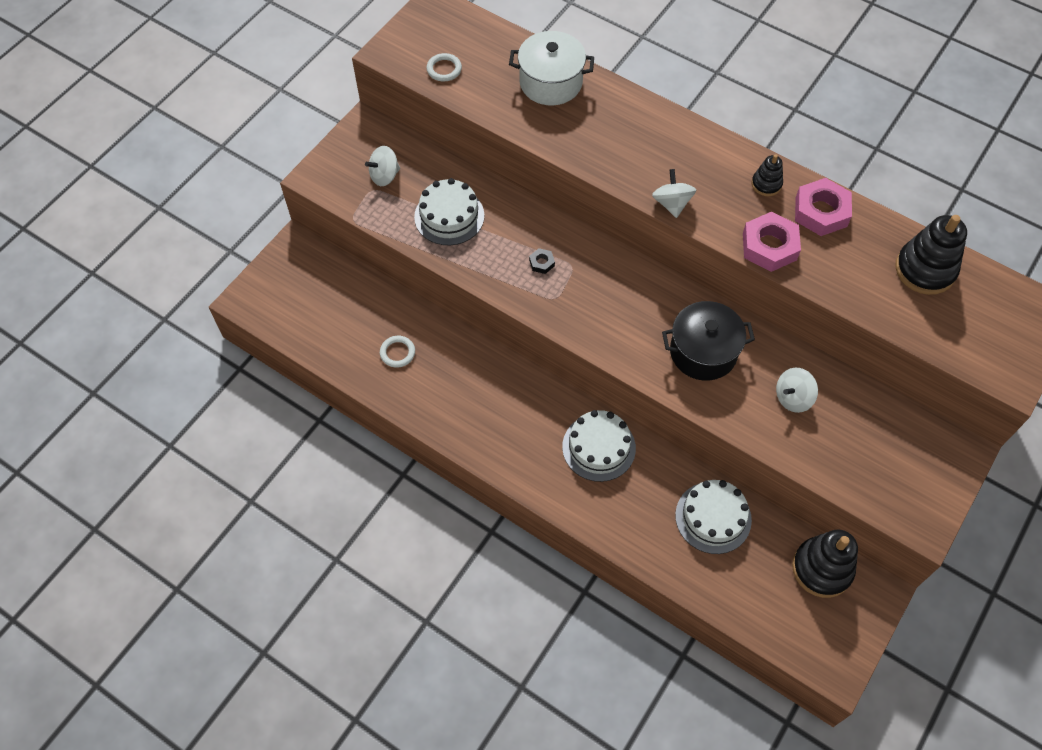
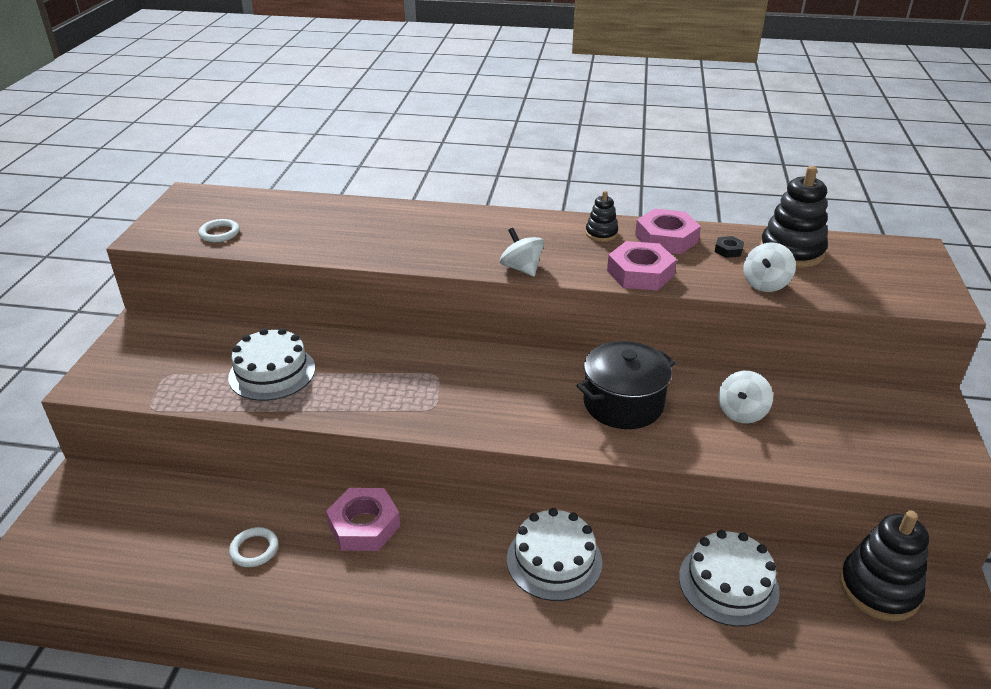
camera: 25 degrees left, 25 degrees down
(384, 176) = (178, 359): white spinning top -> white spinning top (765, 284)
(479, 364) = (364, 525): none -> pink nut
(542, 263) = (400, 382): black nut -> black nut (728, 250)
(551, 82) = (341, 217): white pot -> none

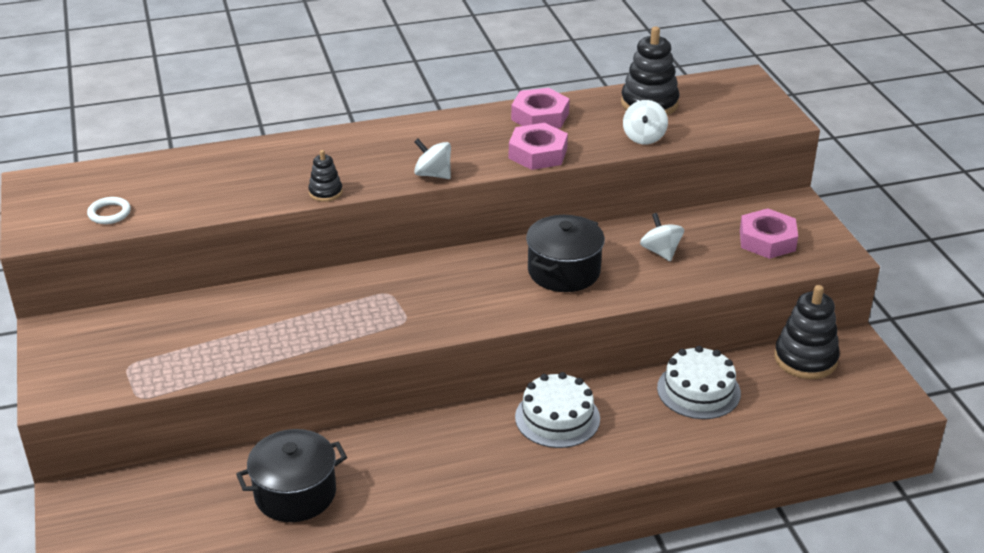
camera: 25 degrees left, 0 degrees up
(254, 549) = (295, 493): white ring -> black pot
(272, 372) = (231, 334): white cake -> none
(364, 525) = (380, 444): pink nut -> pink nut (767, 240)
(601, 233) = (481, 125): black stacking toy -> black stacking toy (325, 192)
(728, 250) = (598, 115): black nut -> none
(741, 412) = (660, 251): white spinning top -> white spinning top turned 150 degrees clockwise

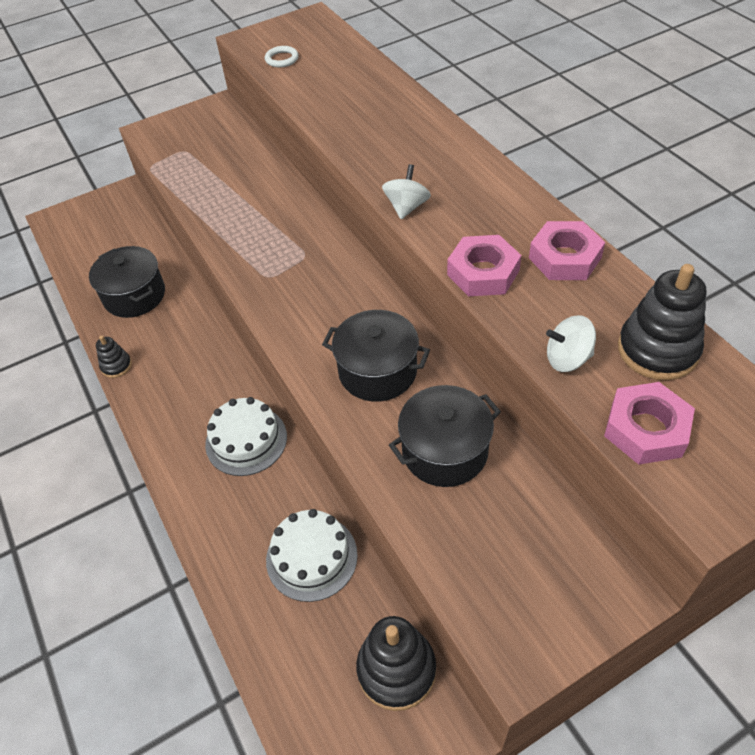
camera: 80 degrees right, 15 degrees up
(325, 192) = (349, 151): black stacking toy -> black stacking toy (116, 366)
(660, 251) = (445, 451): white spinning top -> black pot
(767, 240) = (514, 565): pink nut -> pink nut (646, 429)

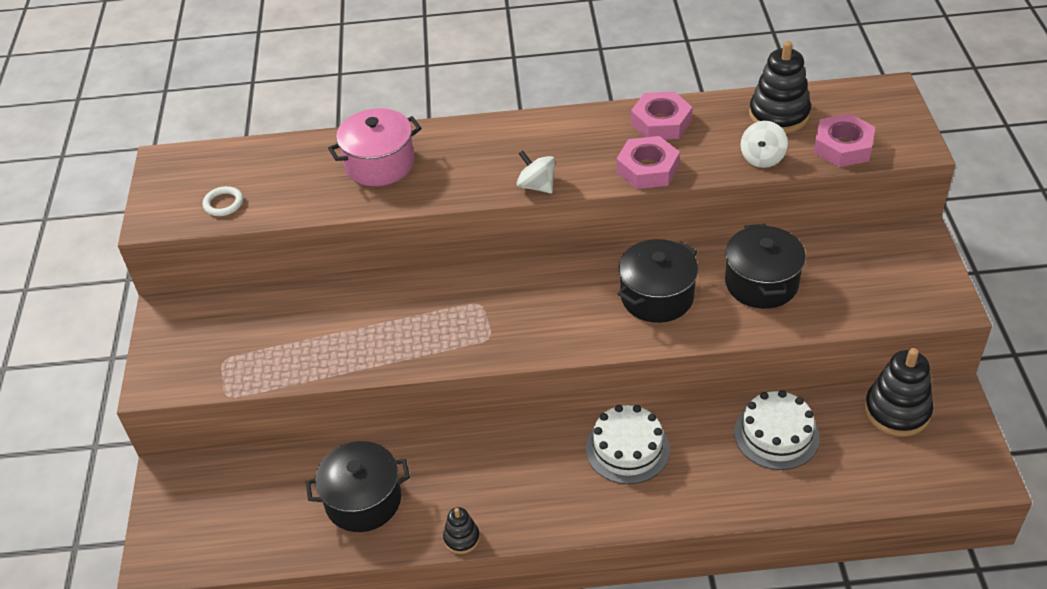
camera: 65 degrees left, 5 degrees down
(375, 110) = (379, 164): none -> pink pot

